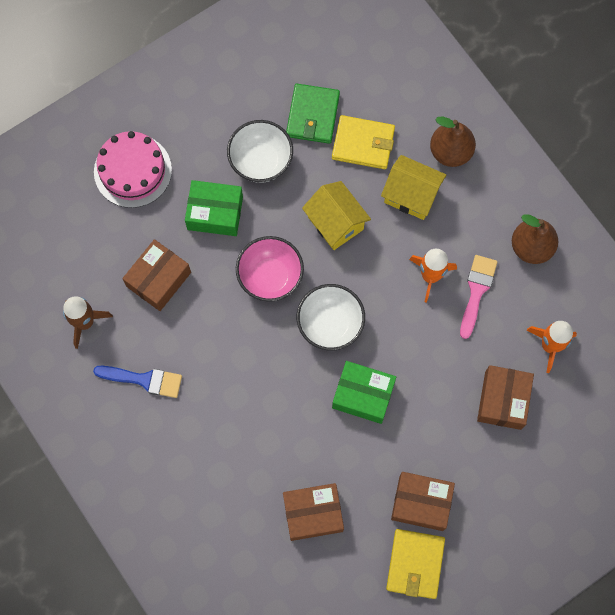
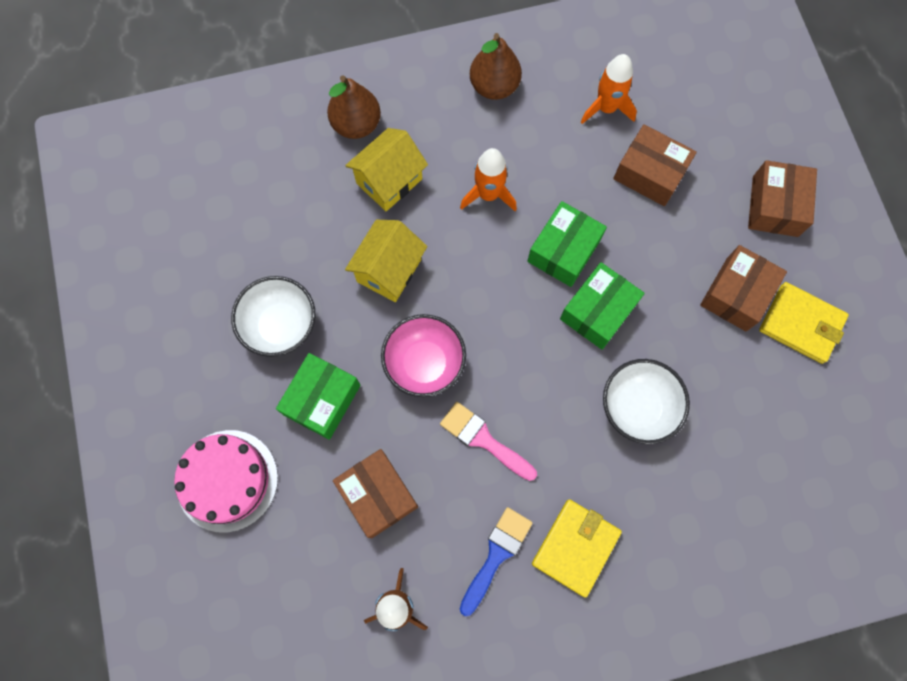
camera: 70 degrees left, 0 degrees up
(313, 115) = (250, 249): green wallet -> none
(313, 513) = (715, 412): brown box -> brown box (775, 206)
(330, 324) = (504, 317): white bowl -> white bowl (637, 407)
(335, 223) = (389, 270): yellow house -> yellow house turned 45 degrees counterclockwise
(363, 144) = (308, 209): yellow wallet -> yellow wallet (575, 547)
(405, 351) = (563, 250): none -> green box
(476, 291) = (522, 155): pink brush -> pink brush (484, 440)

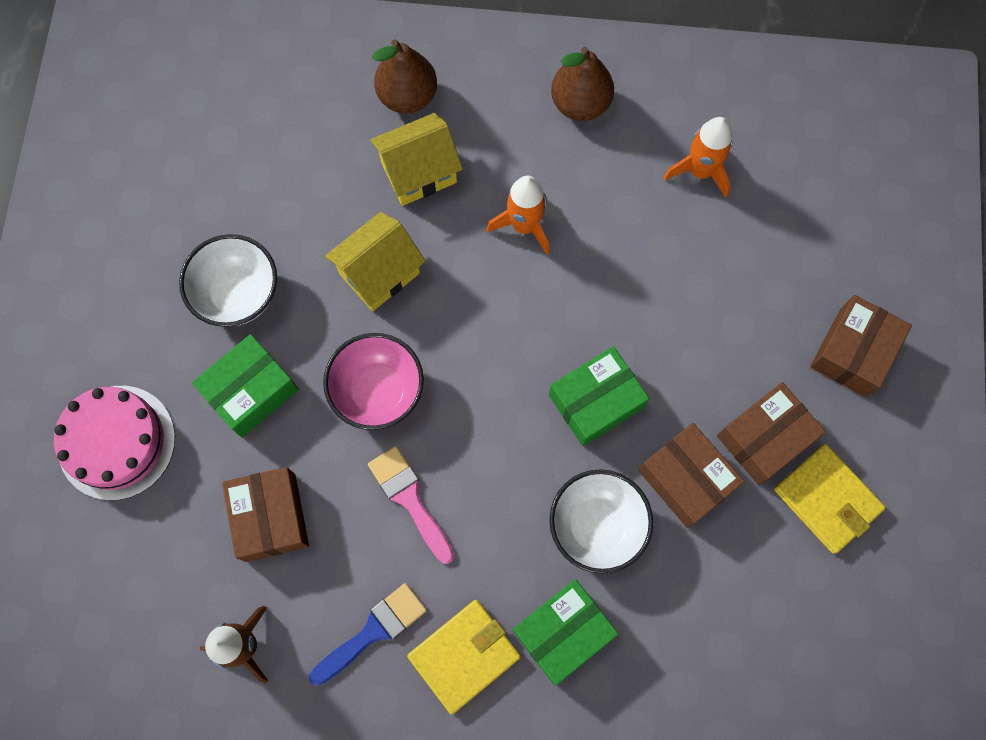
camera: 20 degrees right, 0 degrees up
(563, 250) = (584, 319): green box -> green box (562, 632)
(650, 173) = (720, 264): brown box -> brown box (686, 479)

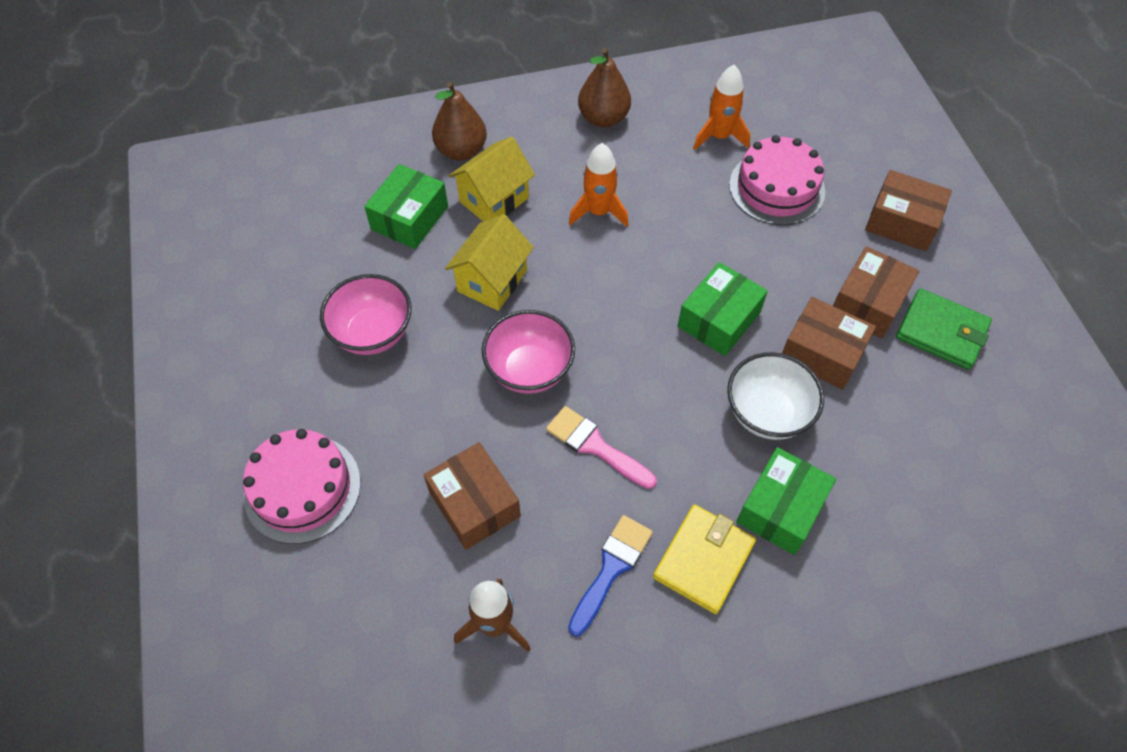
camera: 20 degrees left, 15 degrees down
(238, 294) = (373, 333): white bowl -> pink bowl
(251, 391) = (414, 406): green box -> green box (410, 218)
(733, 260) = (776, 188): none -> pink cake
(827, 499) = (941, 331): yellow wallet -> green wallet
(853, 352) = (901, 222): brown box -> brown box turned 75 degrees counterclockwise

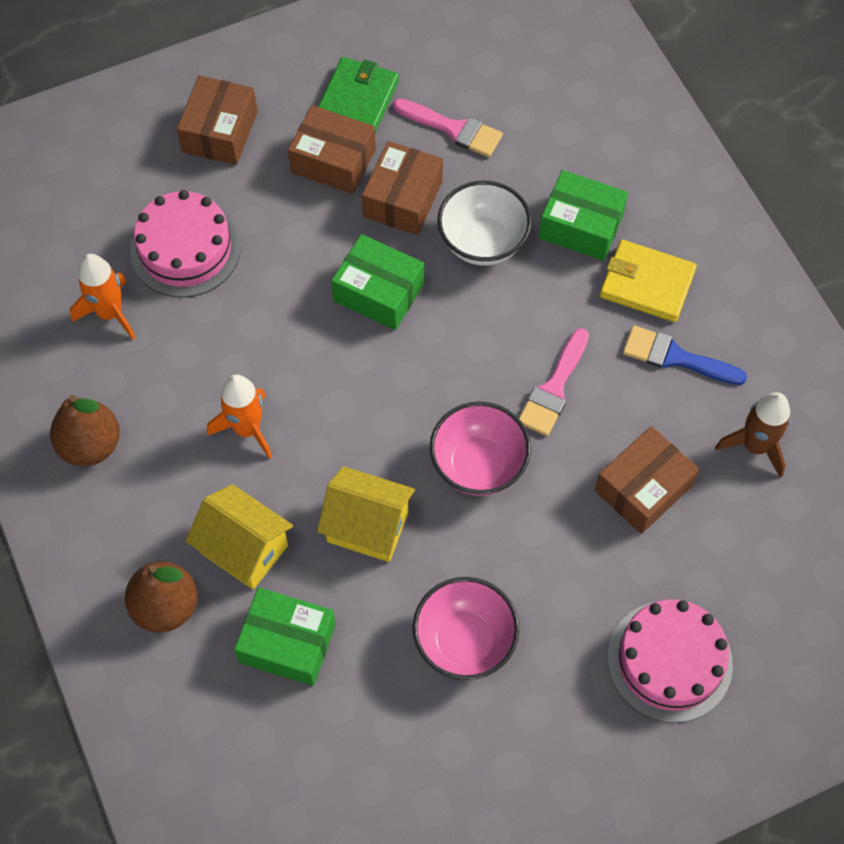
camera: 100 degrees left, 5 degrees up
(907, 410) = (453, 129): none -> pink brush

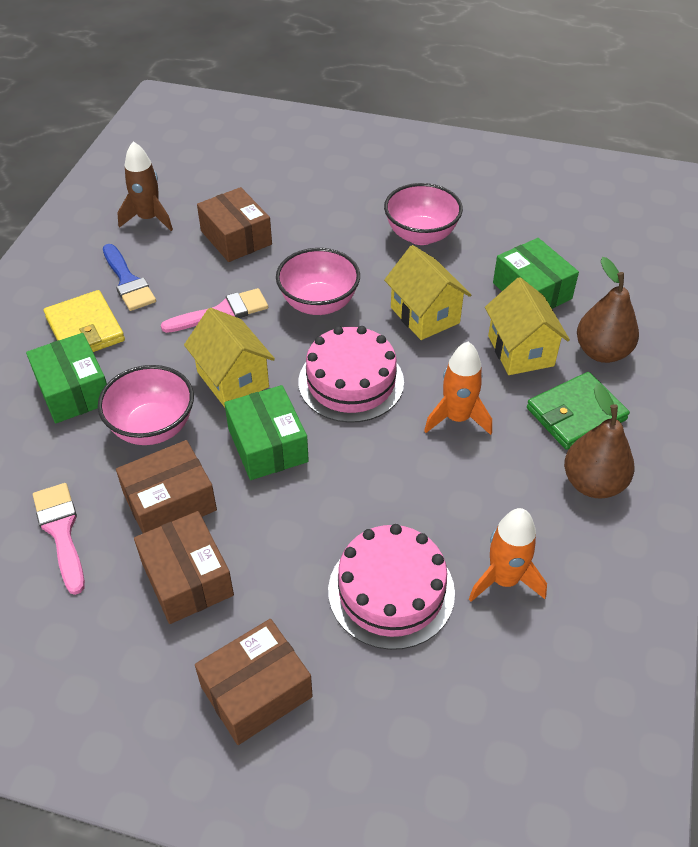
camera: 140 degrees left, 15 degrees down
(357, 100) = (103, 623): green wallet -> green wallet (576, 414)
(468, 328) = (233, 379): none -> yellow house
(483, 242) = (152, 427): white bowl -> pink bowl
(643, 488) = (236, 237): brown box -> brown box turned 60 degrees clockwise
(669, 661) = (318, 171): pink cake -> pink cake (351, 382)

